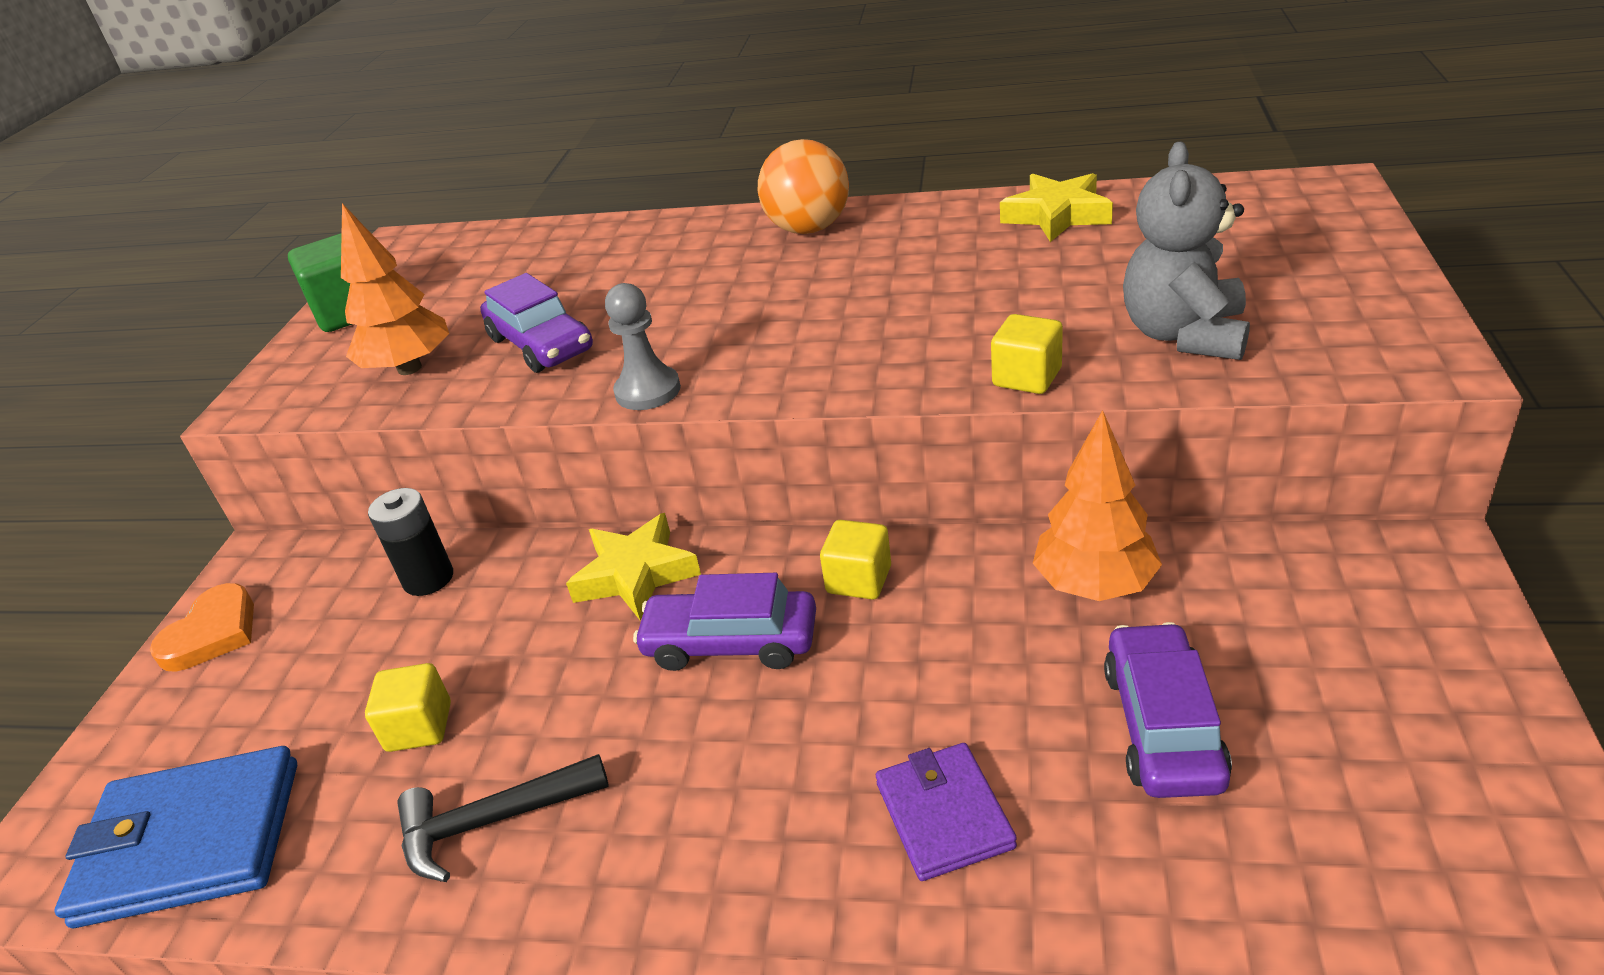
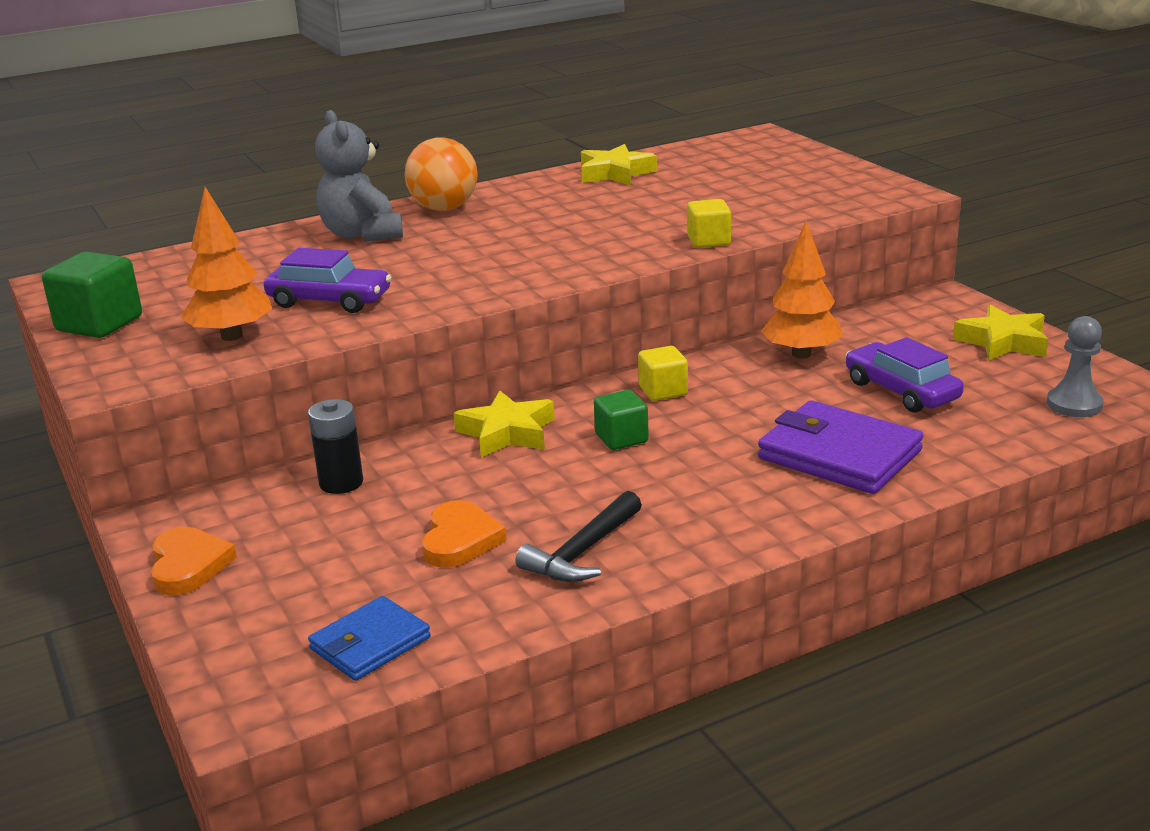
camera: 40 degrees left, 10 degrees down
(190, 842) = (370, 643): blue wallet -> blue wallet, size x0.61
(419, 727) = (460, 540): yellow cube -> orange heart
(648, 391) = (464, 301): grey pawn -> grey pawn (1074, 404)
(731, 642) = (621, 438): purple car -> green cube
(944, 815) = (839, 455): purple wallet -> purple wallet, size x1.65
(1184, 335) = (771, 207): grey teddy bear -> grey teddy bear (362, 234)
(1436, 691) = (1003, 342): none -> yellow star

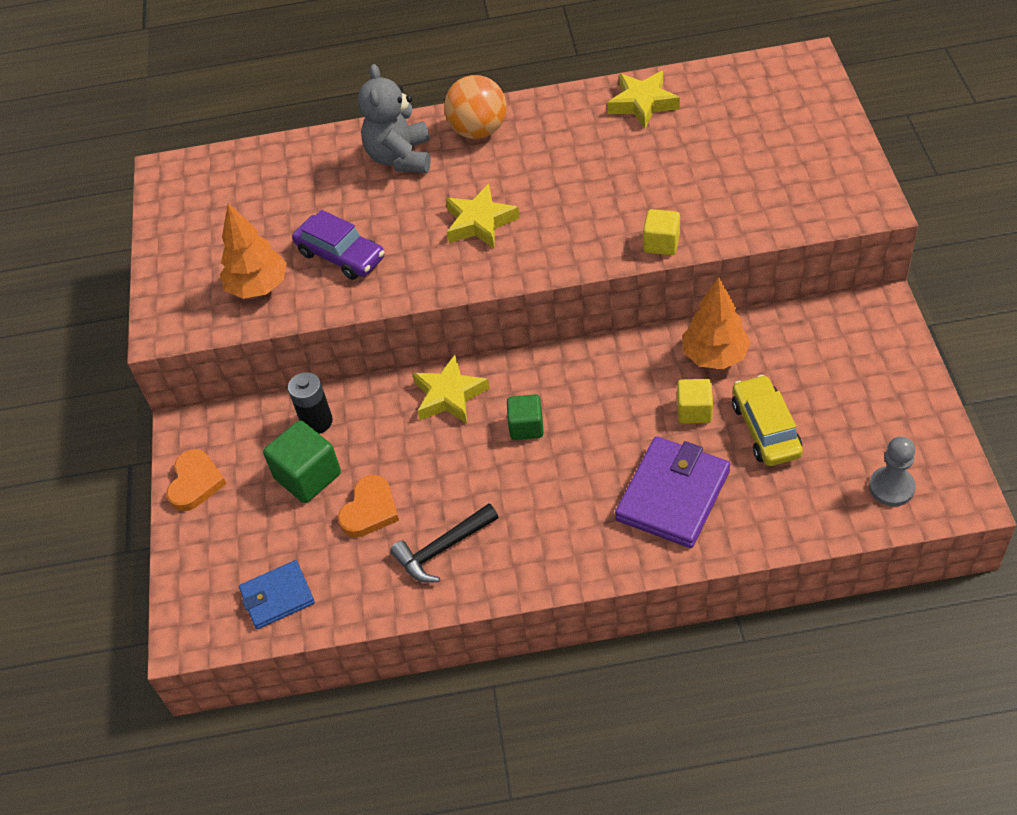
camera: 25 degrees right, 25 degrees up
(99, 324) = (177, 243): green cube -> green cube (308, 476)
(663, 391) = (584, 375): yellow cube -> yellow cube (694, 411)
(839, 455) = (672, 495): purple wallet -> purple wallet turned 60 degrees clockwise
(901, 391) = (765, 429): purple car -> yellow car
(1003, 342) = (888, 386): yellow star -> yellow star (480, 222)

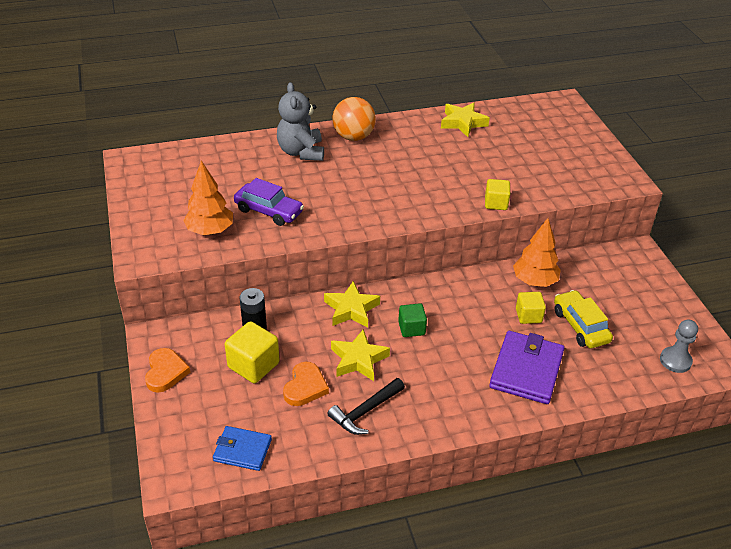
camera: 15 degrees left, 10 degrees down
(277, 597) = (242, 450): blue wallet -> blue wallet turned 45 degrees clockwise
(308, 476) = (253, 365): green cube -> yellow cube
(480, 222) = (366, 191): yellow star -> yellow star (358, 359)

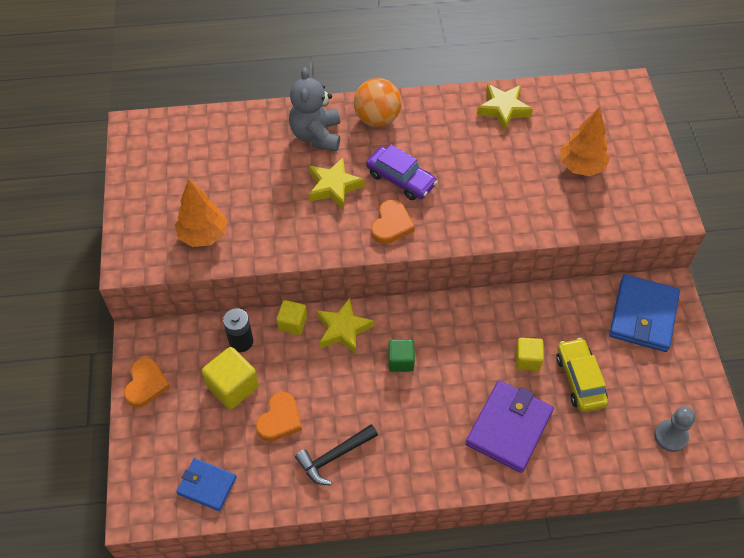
camera: 10 degrees right, 15 degrees up
(269, 211) = (268, 214): purple car -> purple car (401, 179)
(358, 359) = (339, 393): yellow star -> yellow star (334, 187)
(385, 209) = (391, 224): none -> orange heart
(496, 203) = (514, 229): yellow cube -> yellow cube (292, 323)
(534, 281) = (544, 316): orange tree -> orange tree (581, 166)
(622, 273) = (643, 315): none -> blue wallet

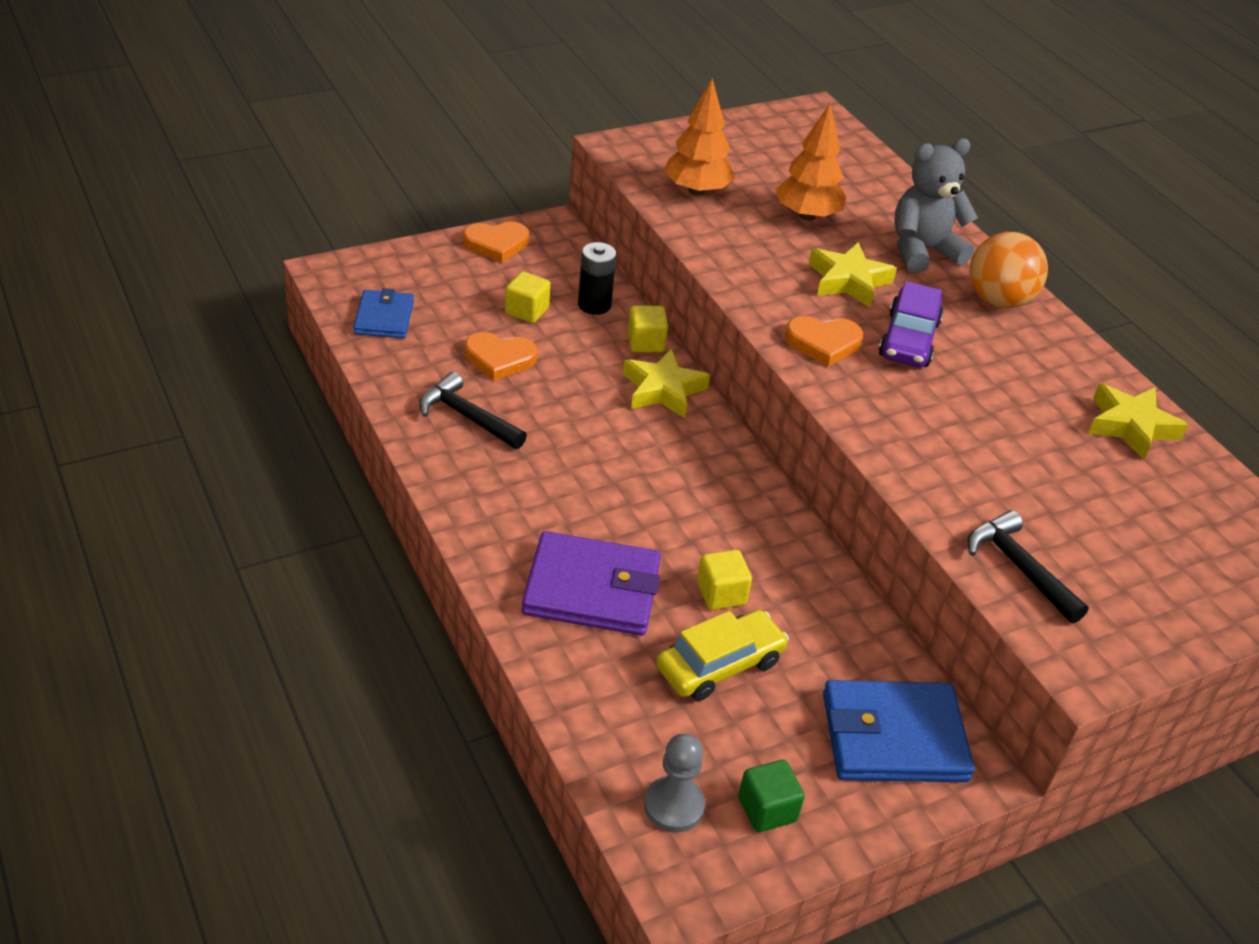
camera: 65 degrees right, 15 degrees down
(233, 387) = (527, 311): yellow cube -> yellow cube, size x0.64
(401, 361) = (644, 454): green cube -> green cube (767, 809)
(581, 166) = (1091, 534): orange tree -> orange tree (806, 215)
(599, 209) = (1019, 568): none -> black hammer

